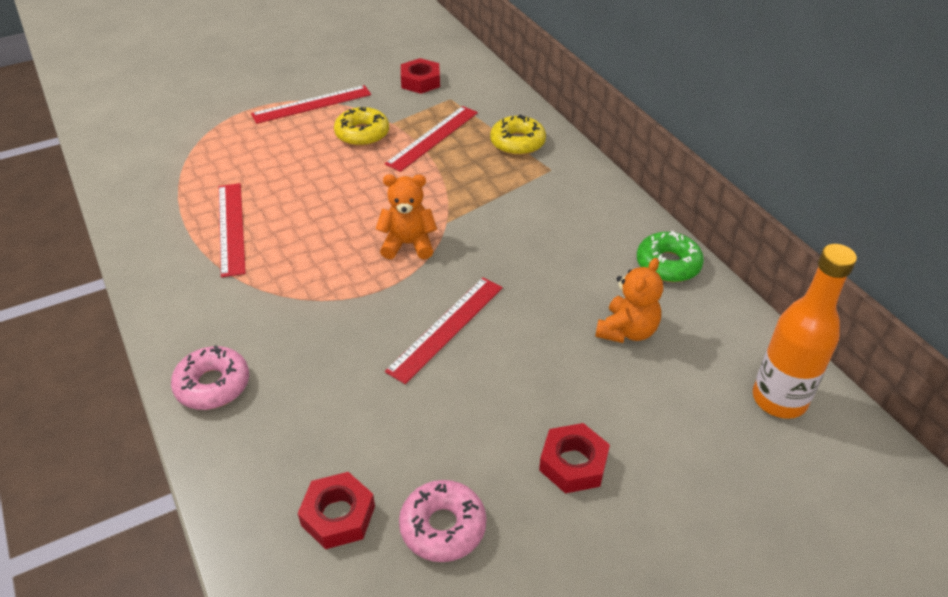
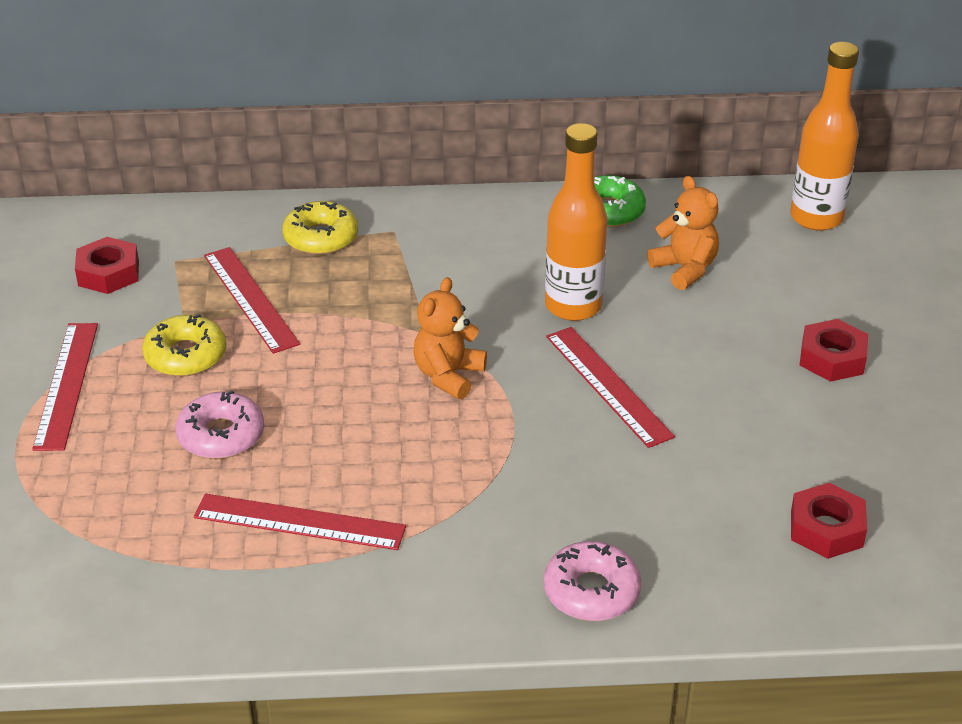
camera: 65 degrees left, 5 degrees down
(443, 527) = (869, 461): pink donut -> pink donut (221, 435)
(530, 281) = (573, 306): none -> orange bottle

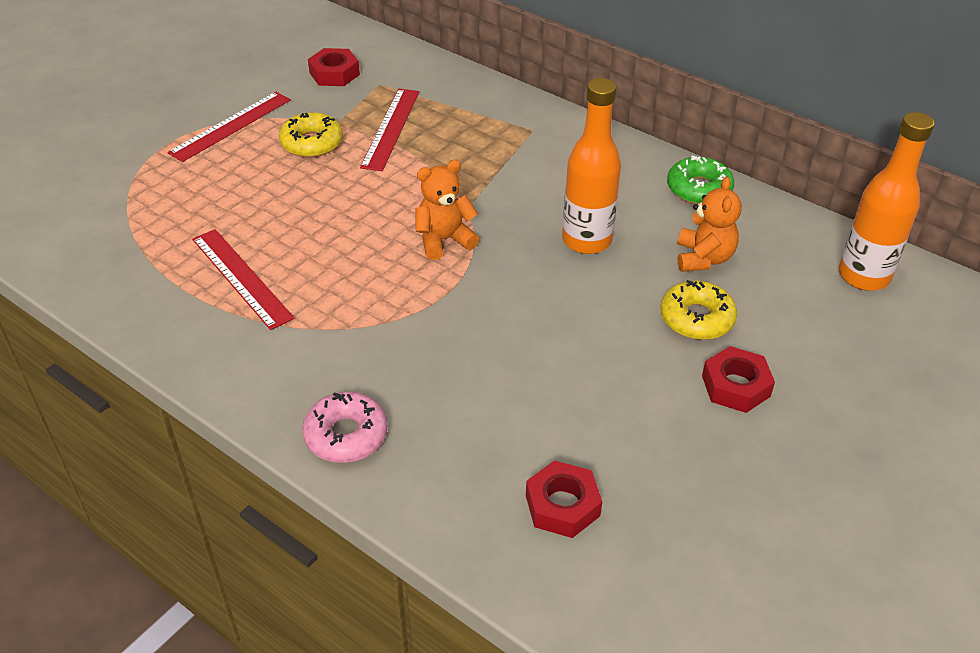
camera: 40 degrees right, 5 degrees up
(221, 435) = (269, 200): pink donut -> none
(321, 237) = (481, 112): yellow donut -> yellow donut (696, 318)
(608, 385) = (539, 307): red ruler -> none

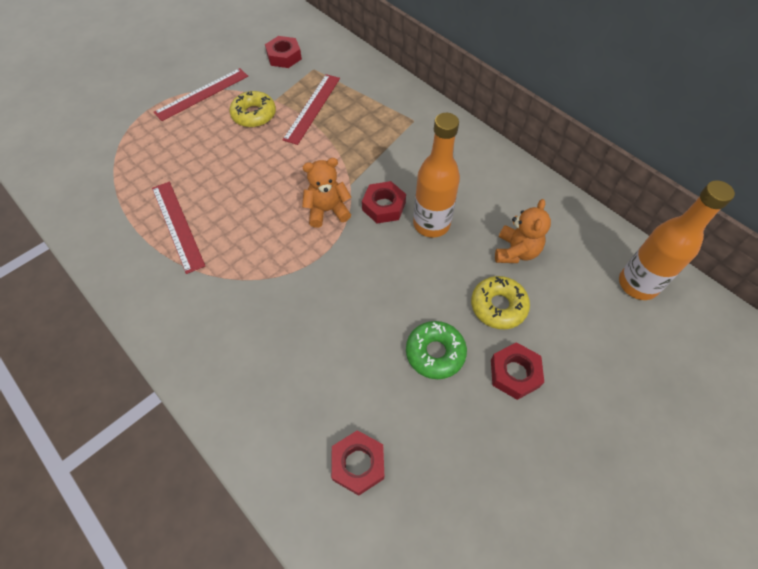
camera: 10 degrees right, 15 degrees up
(346, 435) = (216, 375): pink donut -> none
(518, 228) = (383, 206): none -> red nut
(699, 189) = (526, 187): green donut -> green donut (435, 353)

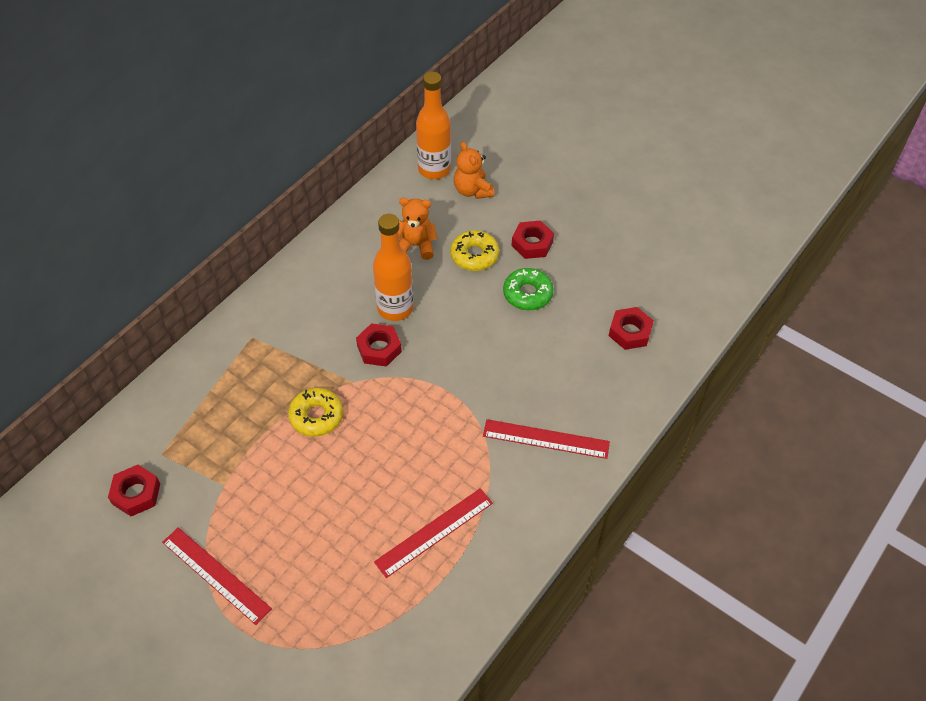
camera: 100 degrees left, 5 degrees down
(254, 115) = (252, 501): yellow donut -> yellow donut (316, 416)
(312, 108) = (237, 440): red ruler -> red ruler (546, 439)
(327, 211) = (392, 396): orange teddy bear -> orange teddy bear (472, 190)

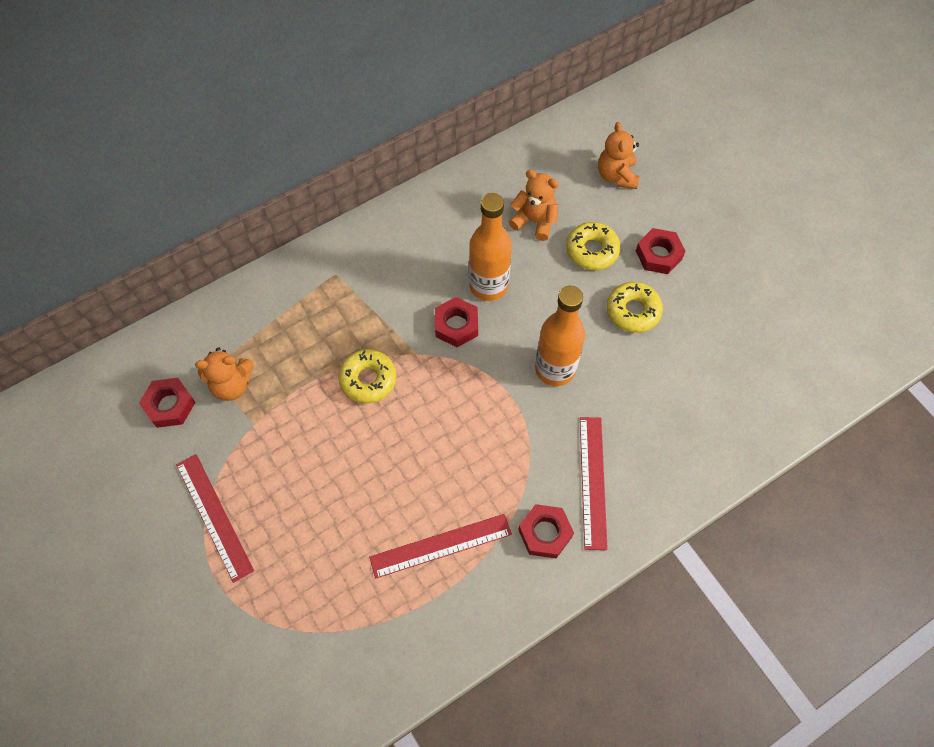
camera: 20 degrees right, 10 degrees up
(190, 458) = (232, 385): none -> orange teddy bear
(434, 169) = (584, 140): orange bottle -> orange bottle (555, 369)
(527, 294) = (633, 311): green donut -> yellow donut
(546, 439) = (593, 481): red ruler -> red ruler turned 60 degrees clockwise
(630, 332) = (728, 389): red nut -> red nut (545, 533)

